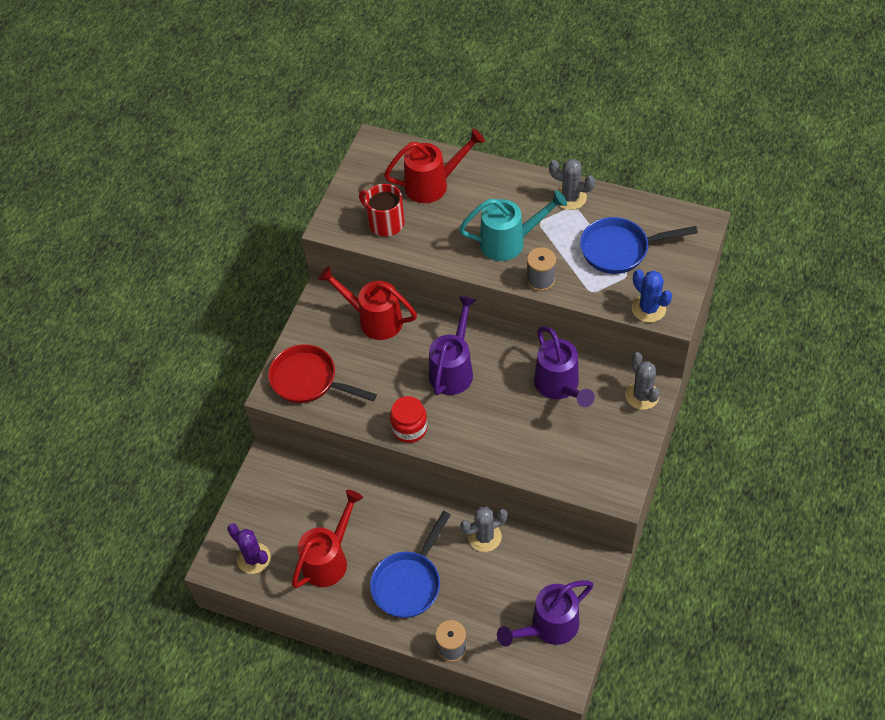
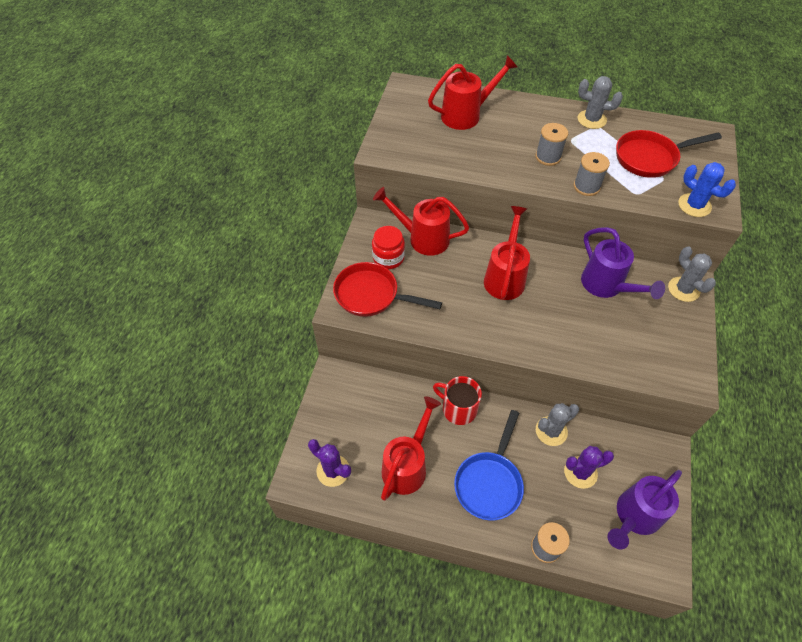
camera: 10 degrees left, 0 degrees up
(385, 222) = (430, 146): red mug -> red mug (458, 409)
(409, 428) = (476, 333): red jar -> red jar (388, 258)
(453, 369) = (505, 277): purple watering can -> red watering can
(504, 580) = (580, 472): none -> purple cactus
(509, 242) = (548, 157): turquoise watering can -> grey spool
(620, 249) = (650, 158): blue pan -> red pan

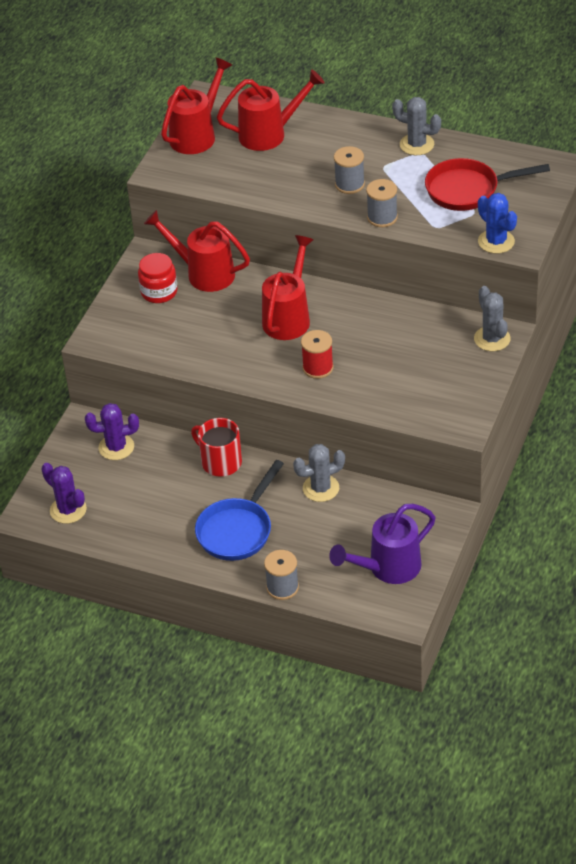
camera: 10 degrees right, 10 degrees down
(371, 295) = (132, 328): red pan -> none
(407, 465) = (150, 510): red watering can -> red watering can (197, 135)
(544, 327) = (318, 368): none -> red spool
(580, 472) = (341, 527): purple cactus -> purple cactus (116, 447)
(606, 286) = (403, 331): purple watering can -> none

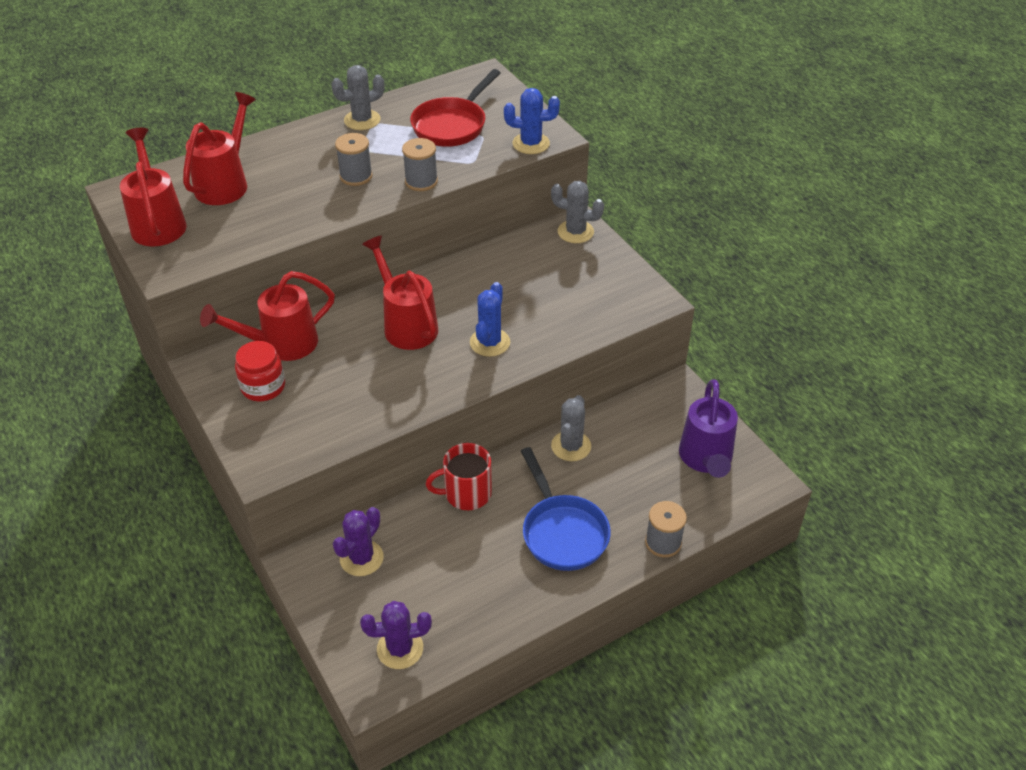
camera: 55 degrees left, 0 degrees up
(318, 368) = (490, 342): red spool -> blue cactus

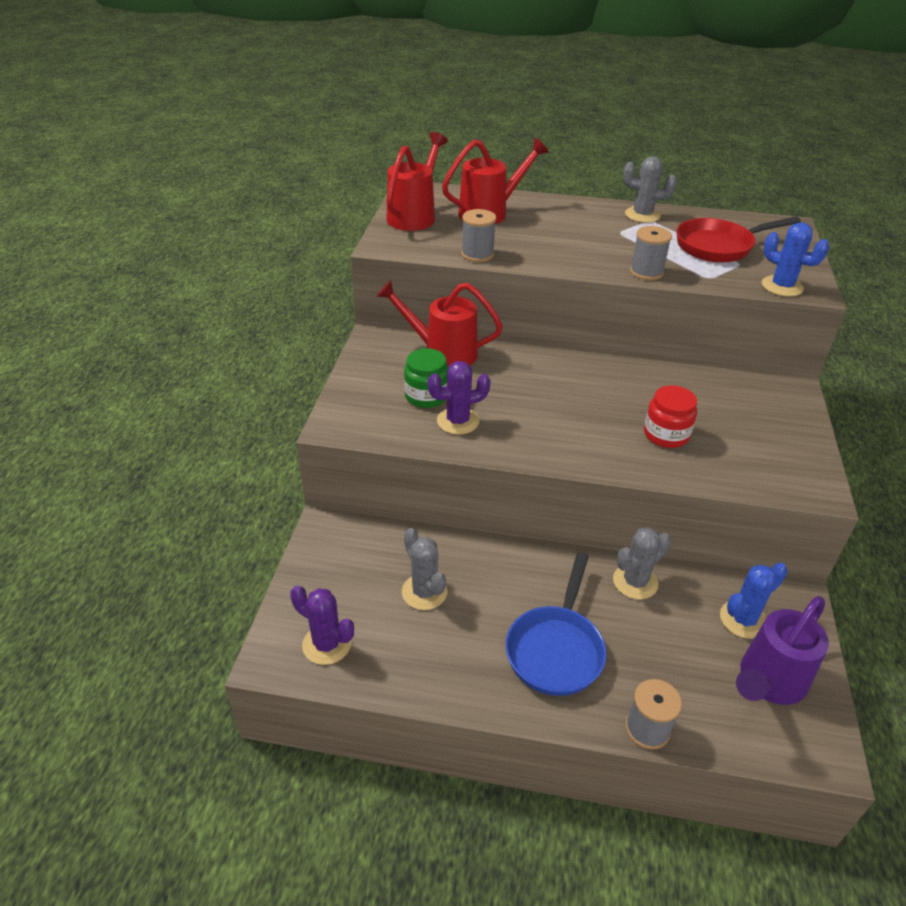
camera: 40 degrees right, 5 degrees down
(263, 387) = (398, 373): red jar -> red jar (666, 435)
(311, 394) = (426, 396): none -> green jar
(356, 176) = (594, 247): grey spool -> grey spool (477, 254)
(361, 558) = (372, 554): purple cactus -> purple cactus (458, 421)
(407, 325) = (553, 388): red watering can -> none
(466, 493) = (503, 560): red mug -> none
(490, 342) = (611, 438): blue cactus -> blue cactus (743, 619)
(575, 232) = (784, 394): grey cactus -> grey cactus (424, 592)

